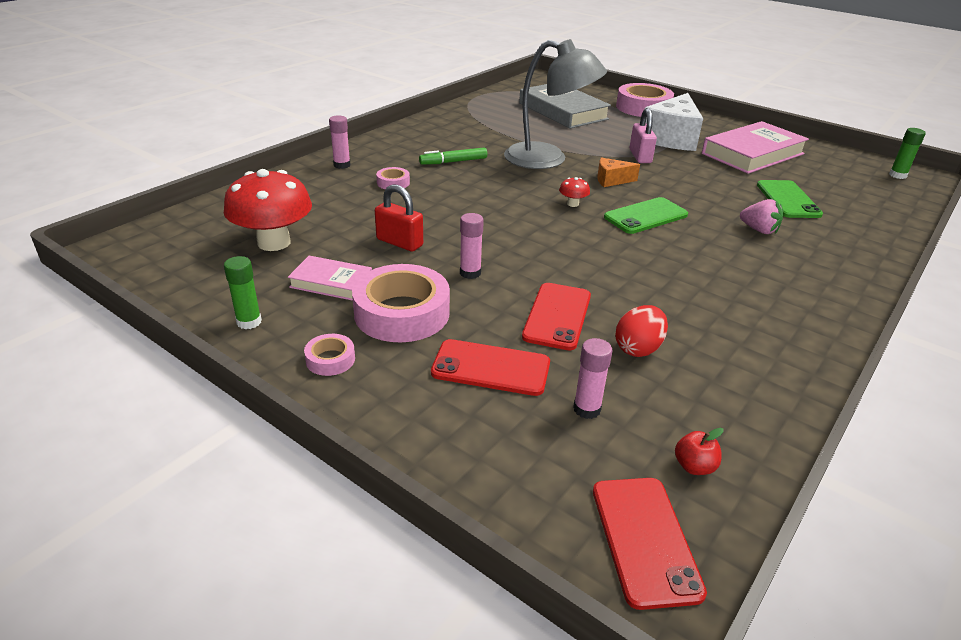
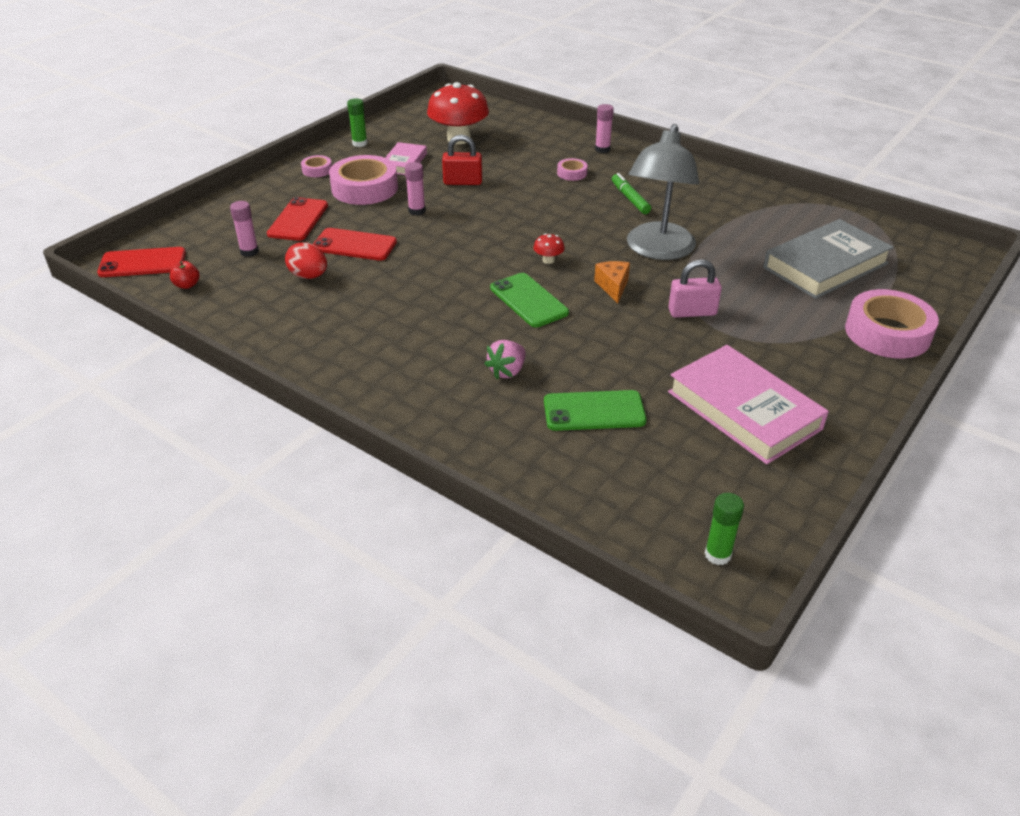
camera: 90 degrees right, 5 degrees up
(399, 242) = (462, 182): red padlock -> red padlock turned 60 degrees clockwise
(671, 138) = (769, 344): white cheese -> none

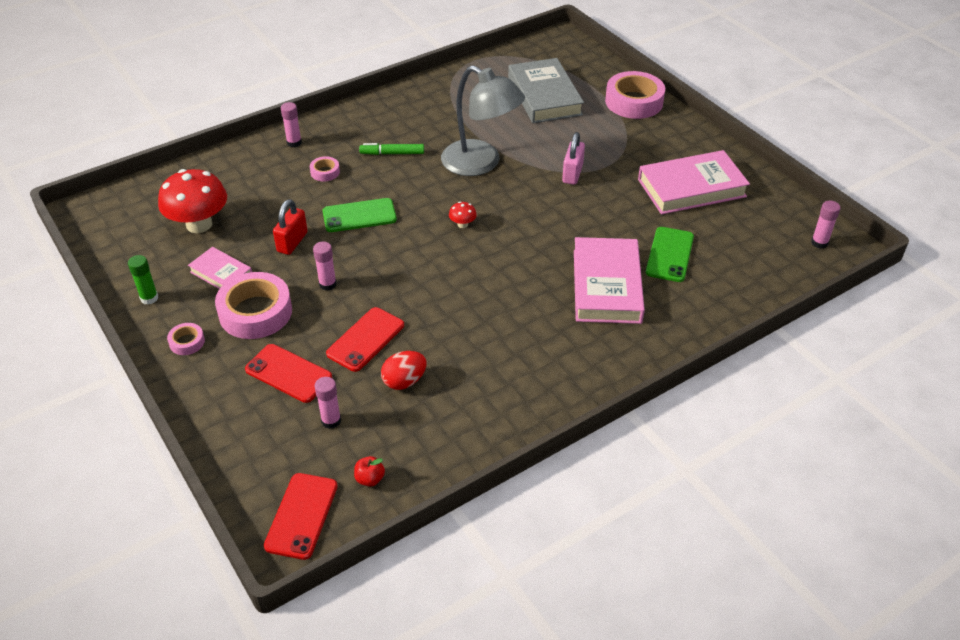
camera: 70 degrees left, 5 degrees up
(507, 371) = (606, 286): pink strawberry -> pink book
(529, 300) = (516, 250): green phone -> green phone (359, 215)
(613, 287) = (520, 201): orange cheese -> none
(717, 555) = (819, 243): green glue stick -> pink glue stick

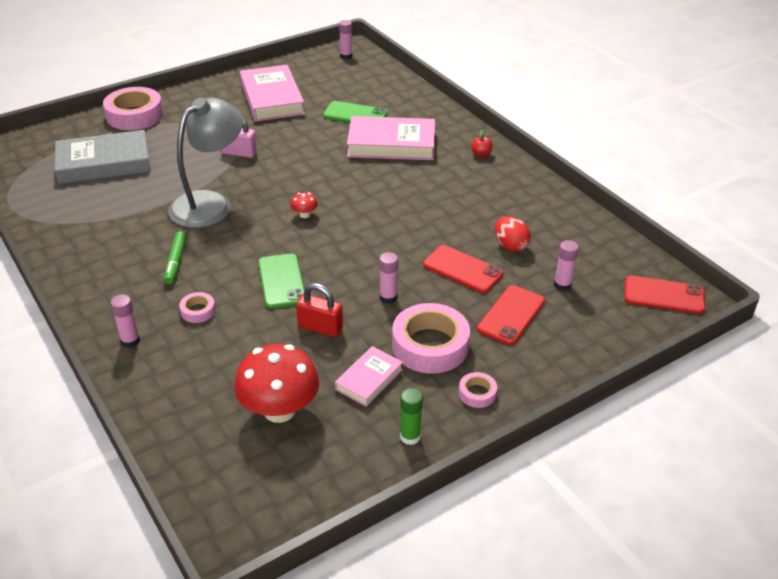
camera: 90 degrees left, 5 degrees down
(370, 479) = (617, 261): red apple -> red apple (481, 154)

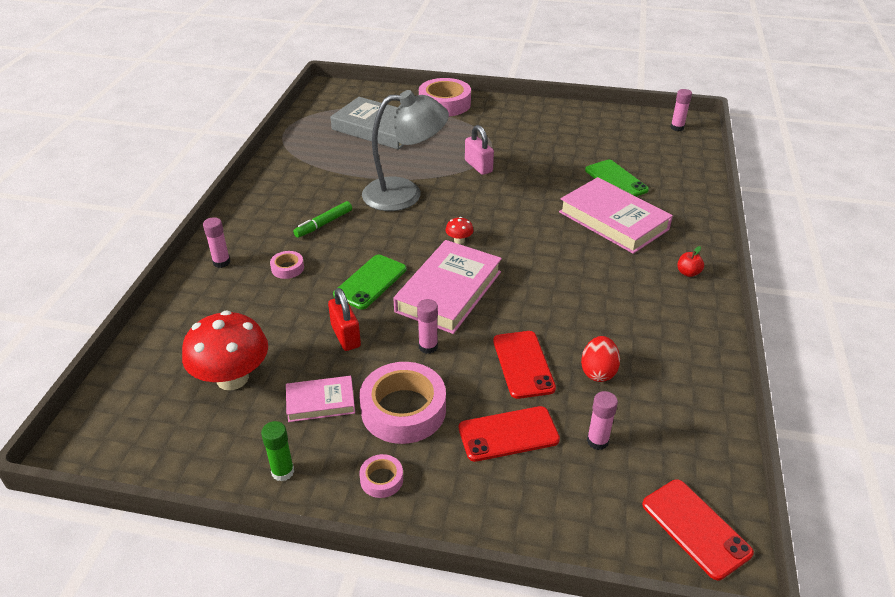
camera: 45 degrees right, 0 degrees up
(272, 98) = (563, 135): pink book -> pink book (449, 292)

